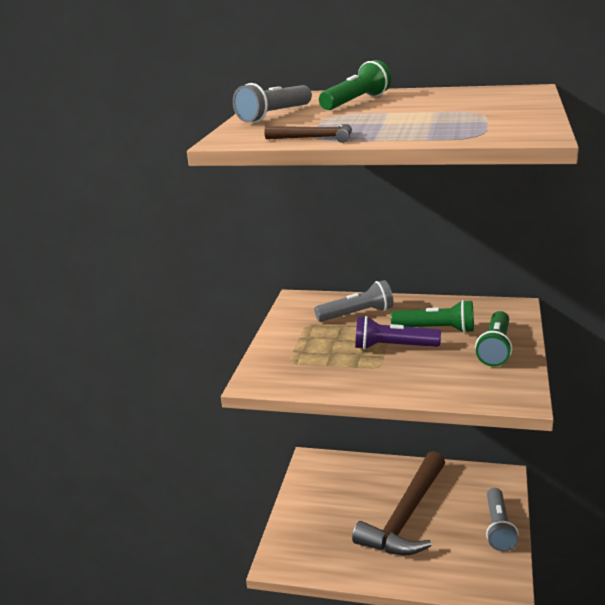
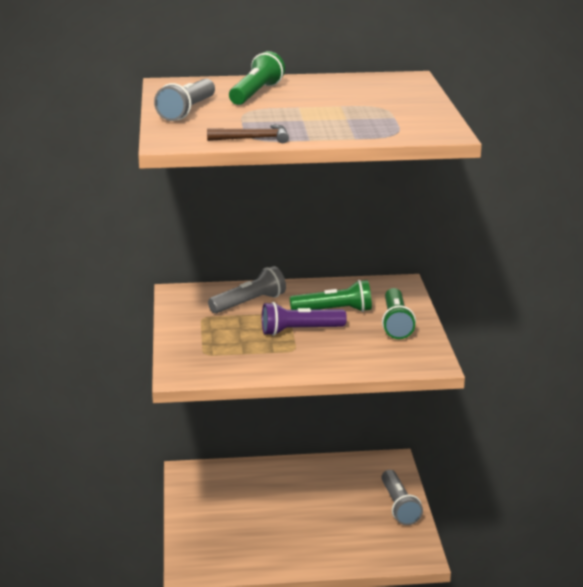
camera: 20 degrees left, 0 degrees up
(406, 516) = (307, 509): brown hammer -> none

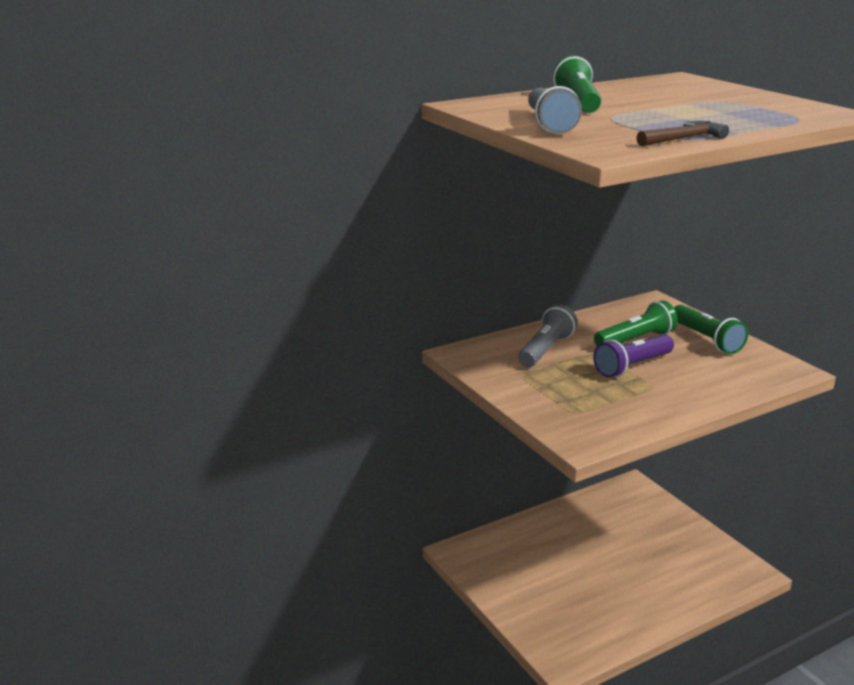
camera: 25 degrees left, 0 degrees up
(399, 506) = (684, 528): grey flashlight -> none

